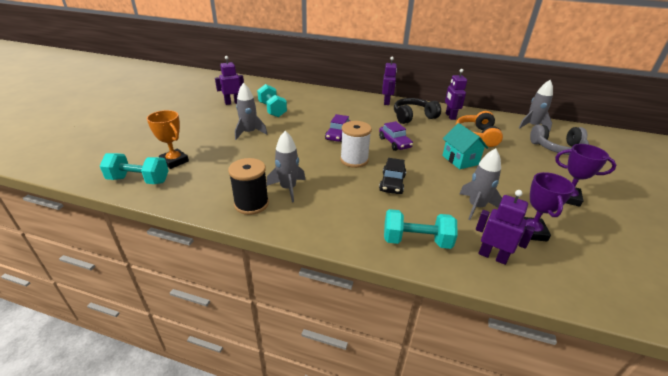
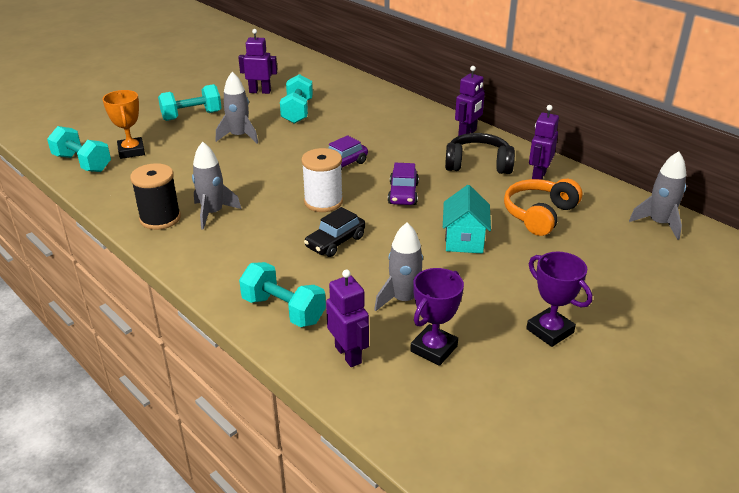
camera: 30 degrees right, 0 degrees up
(198, 127) = (192, 116): none -> turquoise dumbbell
(557, 148) = (648, 266): grey headphones -> none

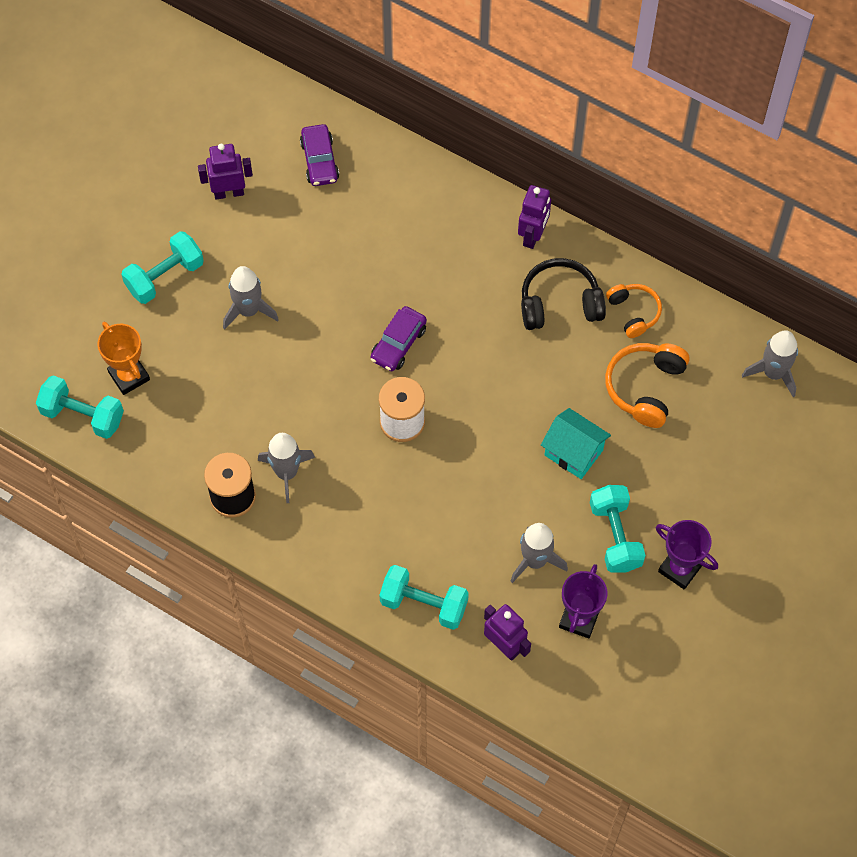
camera: 15 degrees left, 30 degrees up
(297, 112) = (300, 233): turquoise dumbbell -> turquoise dumbbell (615, 536)
(335, 242) = (439, 489): black car -> none
(403, 194) = (487, 384): purple car -> purple car (319, 161)
(464, 240) = (573, 452): turquoise house -> turquoise house turned 45 degrees counterclockwise
(538, 176) = (634, 312): purple robot -> orange headphones

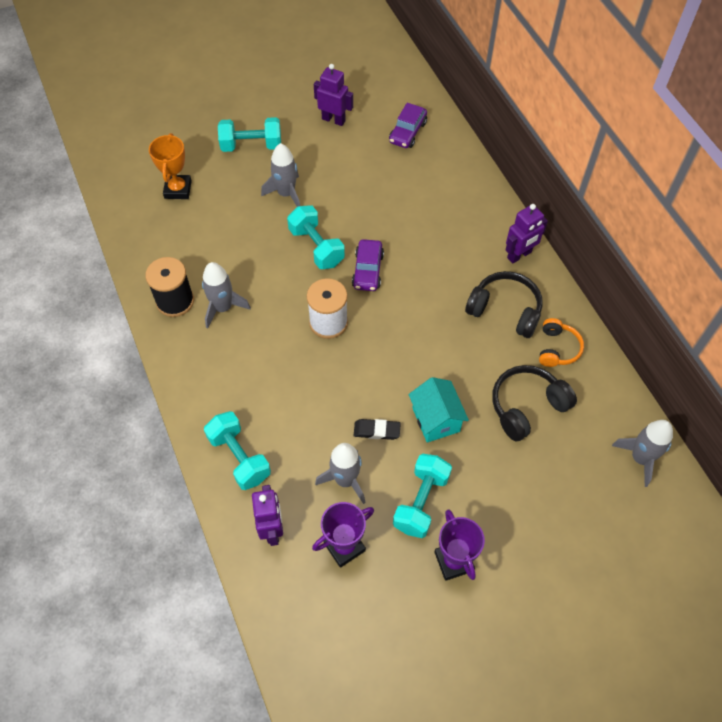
camera: 35 degrees right, 5 degrees down
(82, 415) = (129, 196): turquoise dumbbell -> turquoise dumbbell (316, 247)
(398, 344) = (368, 270): purple car -> purple car turned 60 degrees counterclockwise
(528, 498) = (376, 431): none -> black eraser
(645, 387) = (527, 406): orange headphones -> black headphones

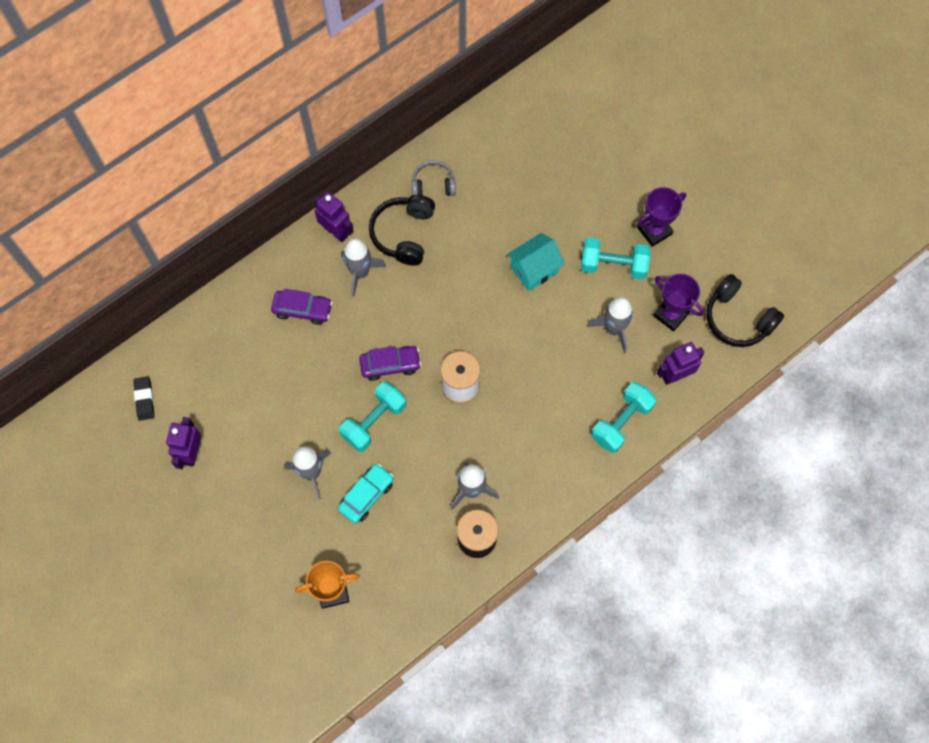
camera: 105 degrees left, 10 degrees up
(250, 228) = (366, 495): none -> turquoise car
(251, 145) = (250, 532): turquoise dumbbell -> none
(376, 431) = (560, 315): black eraser -> black eraser (144, 399)
(407, 132) = (195, 369): purple car -> purple car (302, 310)
(527, 406) = (499, 200): black headphones -> black headphones (738, 319)
(557, 348) = (433, 184): orange headphones -> grey headphones
(640, 458) = (521, 110): grey rocket -> grey rocket (360, 272)

